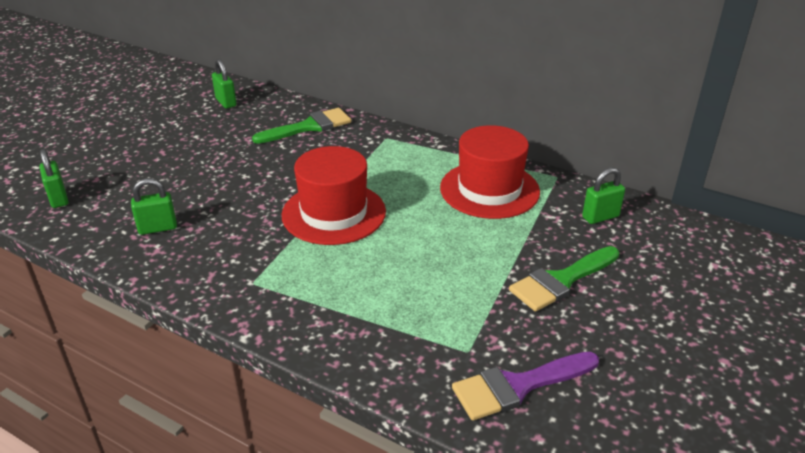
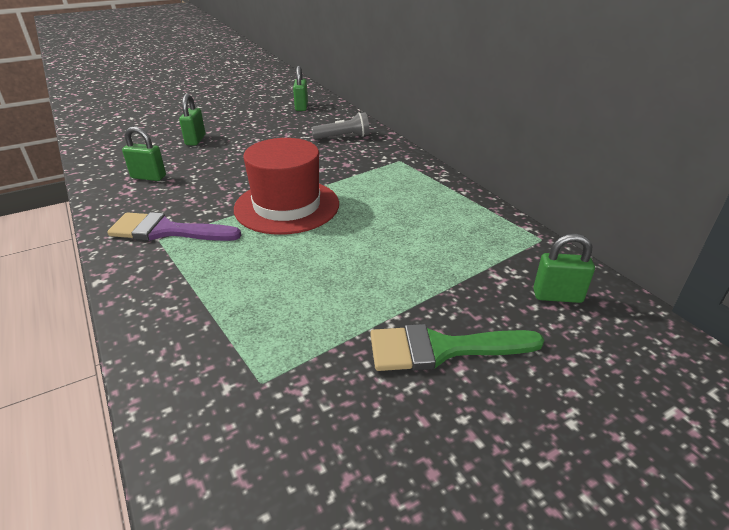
camera: 30 degrees right, 0 degrees up
(58, 198) = (117, 140): green padlock -> green padlock (195, 140)
(309, 127) = (343, 137): green brush -> grey flashlight
(489, 190) = (453, 230): red hat -> none
(518, 386) = (270, 450): purple brush -> purple brush (167, 231)

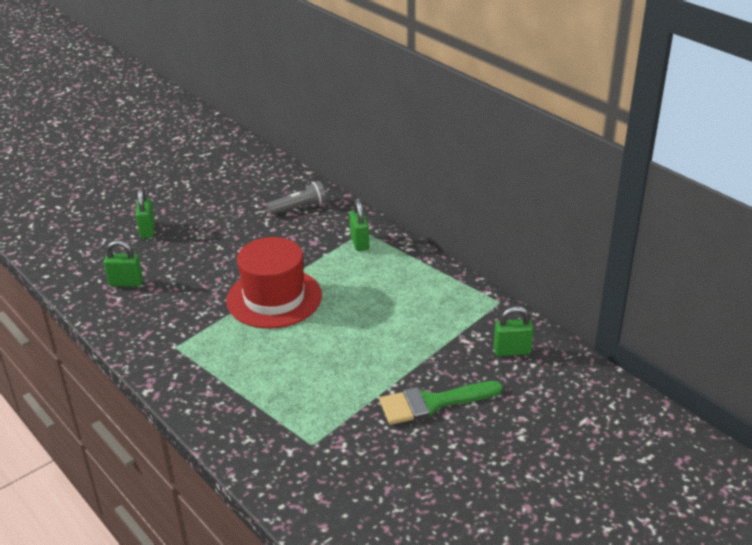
camera: 10 degrees left, 0 degrees up
(167, 231) = (178, 338): purple brush -> none
(301, 107) = (240, 169): green padlock -> green padlock (359, 242)

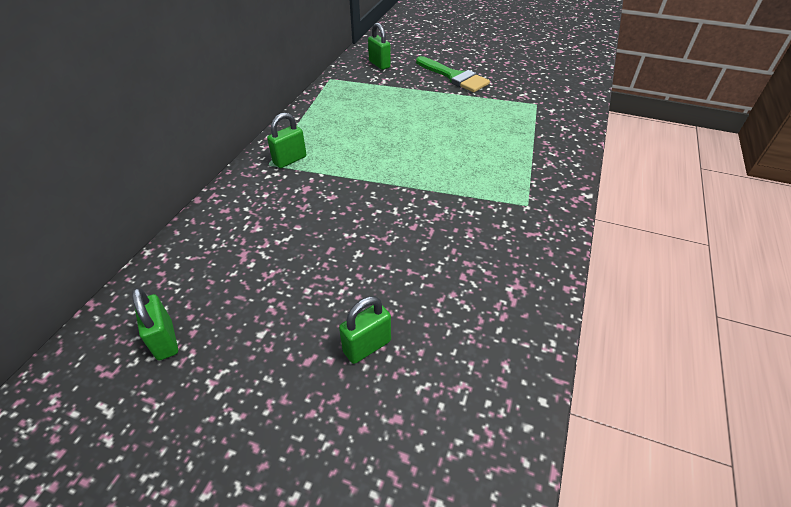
camera: 120 degrees left, 10 degrees up
(126, 283) = (481, 298): green padlock -> green padlock (165, 340)
(274, 298) = (411, 177): red hat -> none
(300, 207) = (241, 224): grey flashlight -> none

